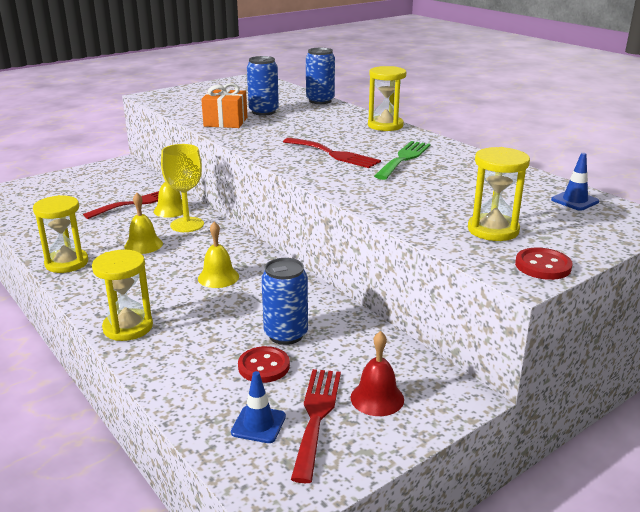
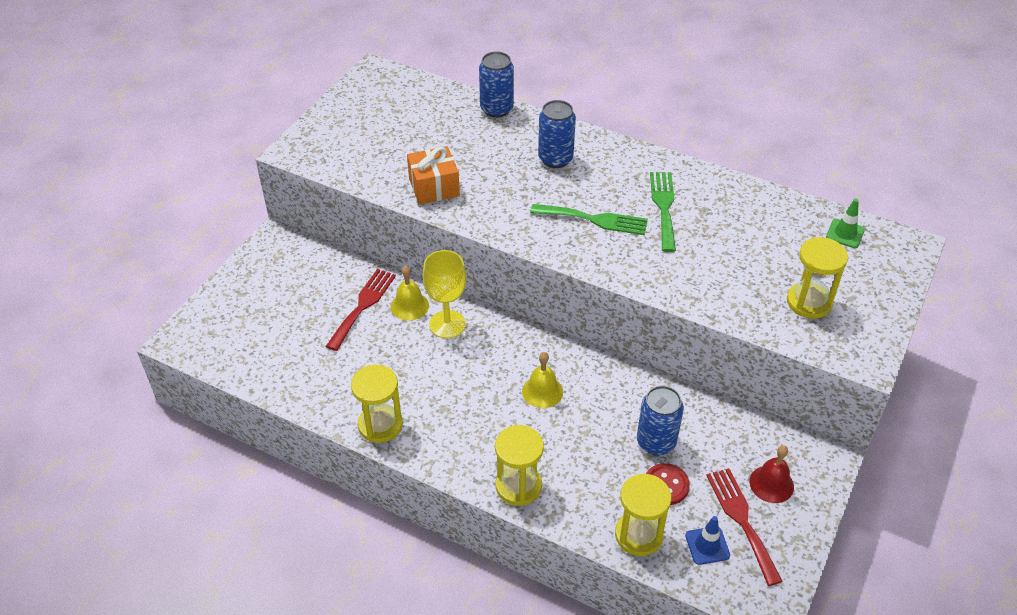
camera: 25 degrees left, 20 degrees up
(143, 245) = (431, 371): yellow bell -> none
(263, 112) = (456, 152): blue can -> blue can (555, 159)
(334, 154) = (594, 220): red fork -> green fork
(385, 125) = (602, 146): yellow hourglass -> yellow hourglass (639, 535)
(543, 266) = (871, 339): red button -> none
(575, 201) = (845, 233): blue traffic cone -> green traffic cone

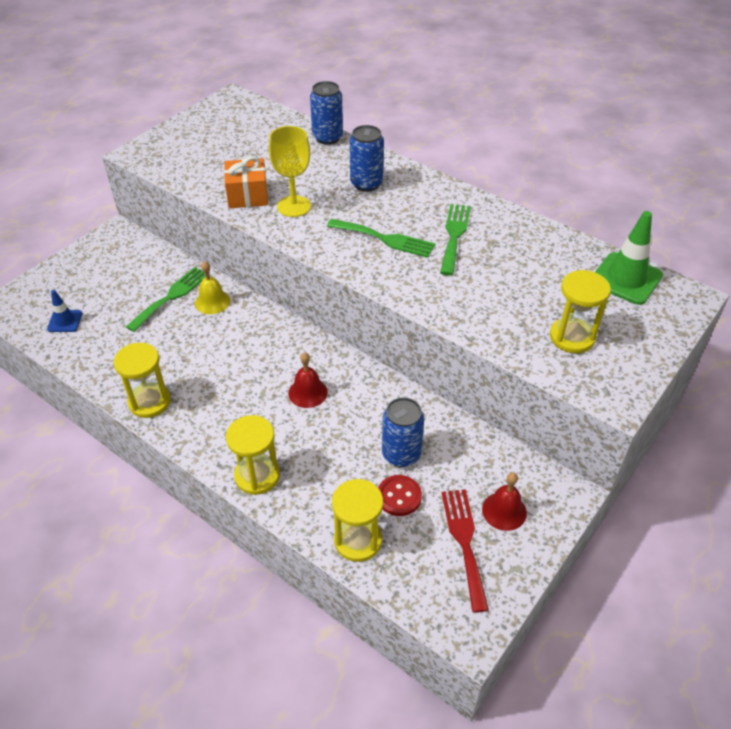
camera: 10 degrees right, 0 degrees up
(363, 306) = (171, 296): red fork -> green fork
(447, 324) = (240, 322): yellow goblet -> yellow goblet (294, 206)
(542, 391) = (307, 392): yellow bell -> red bell
(707, 545) = (422, 561): blue traffic cone -> blue traffic cone (65, 321)
(845, 233) = (626, 279): green traffic cone -> green traffic cone, size x1.79

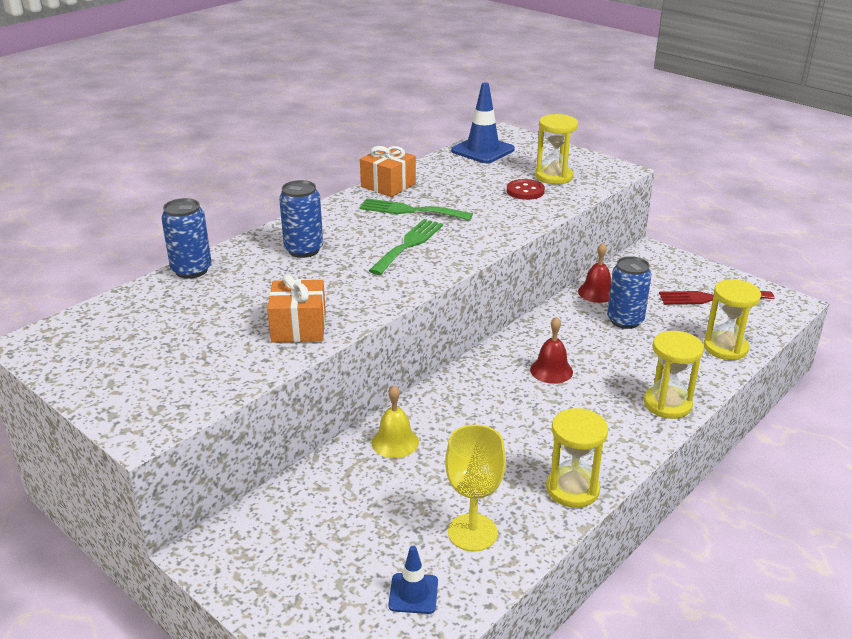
camera: 85 degrees left, 15 degrees down
(171, 296) = (377, 480): green fork -> none
(294, 206) = (333, 295): yellow goblet -> yellow goblet (472, 532)
(399, 496) = (673, 325): red button -> red button (525, 191)
(504, 511) = (675, 278): red bell -> red bell (596, 292)
(507, 218) = (388, 185): none -> orange gift
(626, 279) = (482, 150): green traffic cone -> blue traffic cone

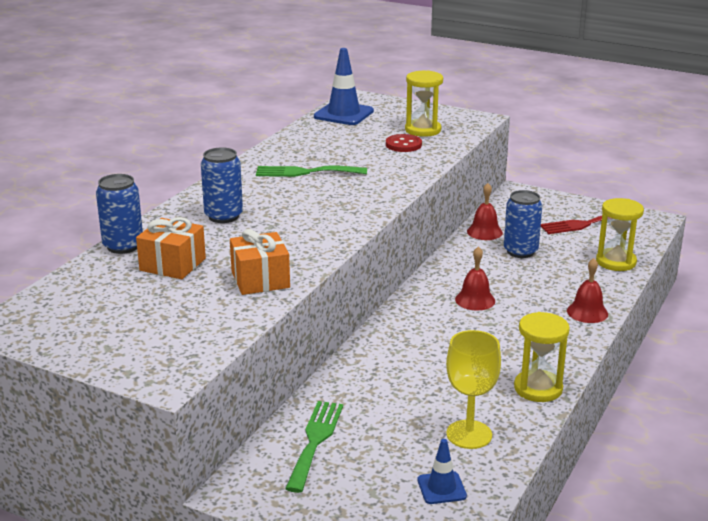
camera: 15 degrees left, 5 degrees down
(388, 185) = (271, 153): orange gift -> orange gift (173, 264)
(395, 442) = (363, 377): yellow bell -> none
(409, 244) = (321, 200): green fork -> green fork (315, 441)
(667, 404) = (587, 312): yellow hourglass -> red bell

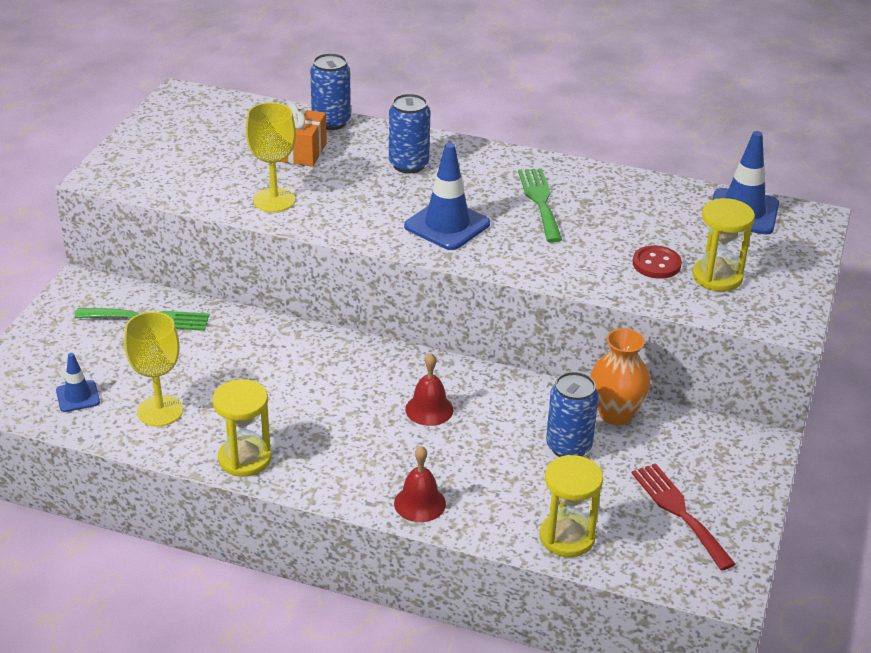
camera: 80 degrees right, 10 degrees up
(260, 279) = (274, 200): orange gift -> yellow goblet
(330, 208) = (447, 225): none -> blue traffic cone
(484, 232) = (615, 414): red bell -> orange vase

